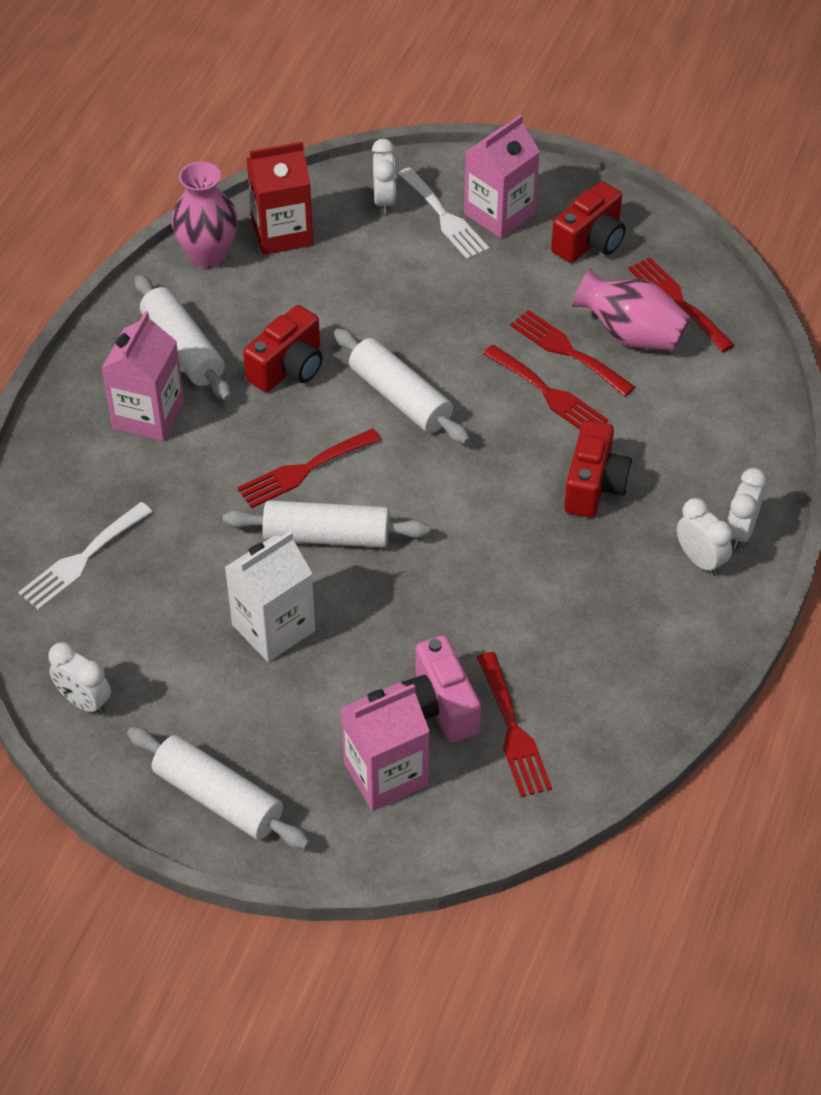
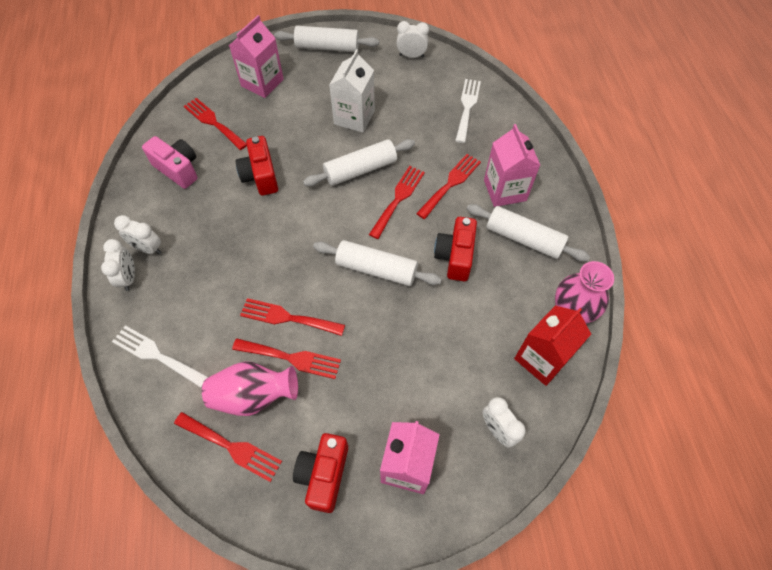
camera: 150 degrees right, 10 degrees up
(213, 457) = (450, 184): none -> red fork
(439, 706) = (254, 118): pink camera -> pink camera (178, 169)
(444, 217) = (444, 438): white fork -> white fork (156, 355)
(594, 486) = (229, 266): red camera -> red camera (260, 176)

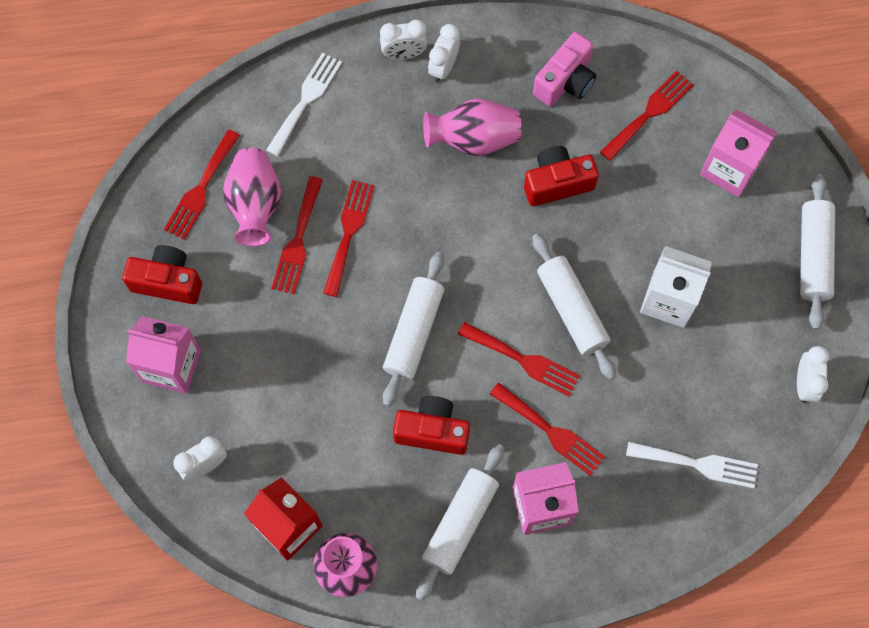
camera: 90 degrees right, 10 degrees up
(216, 228) = (473, 139): none -> pink vase

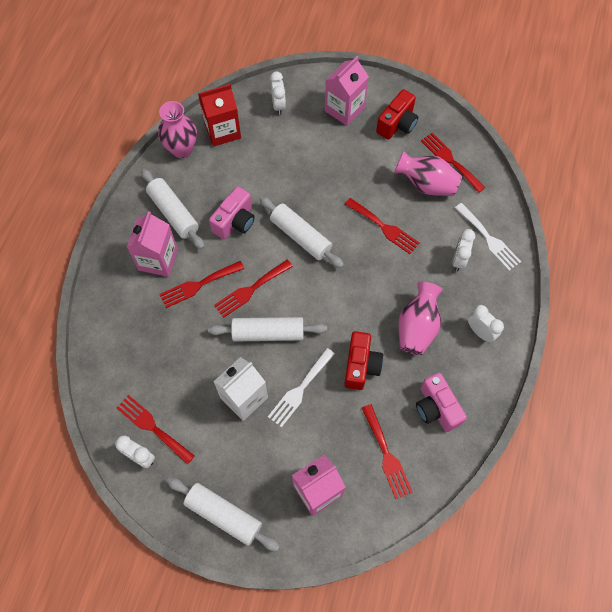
camera: 115 degrees right, 5 degrees down
(298, 240) = (392, 198): red fork -> red fork (152, 427)
(404, 54) = (500, 311): white clock -> white clock (459, 260)
(432, 431) = (235, 221): red camera -> pink camera
(698, 464) = (129, 360): white fork -> white fork (300, 390)

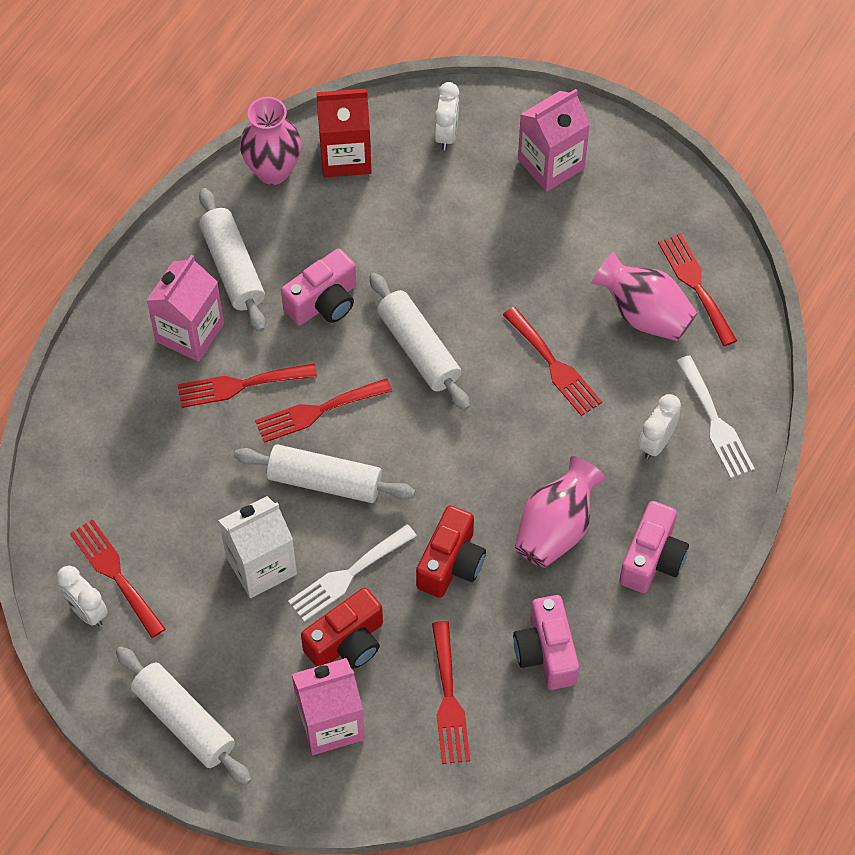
camera: 15 degrees right, 5 degrees down
(397, 124) = (629, 207): red camera -> red camera (347, 642)
(480, 332) = (652, 559): white clock -> pink camera

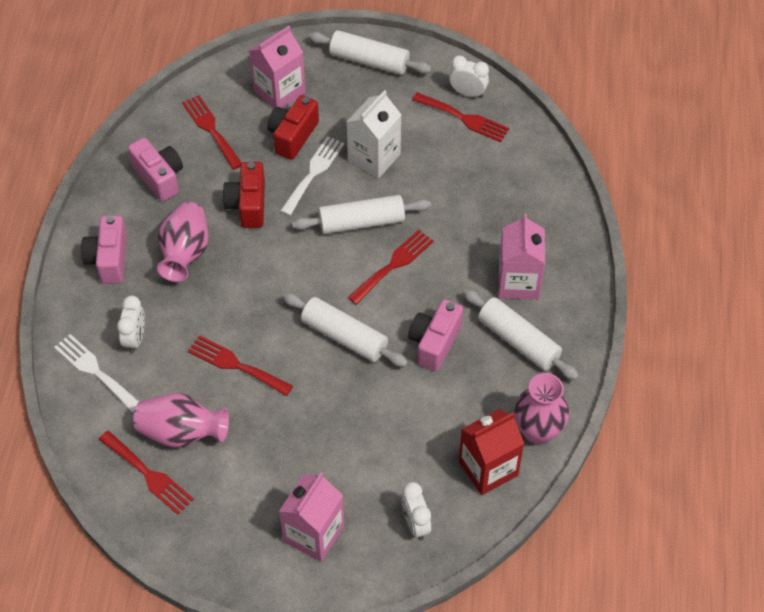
camera: 155 degrees right, 5 degrees down
(240, 385) = (459, 261): red fork -> none

